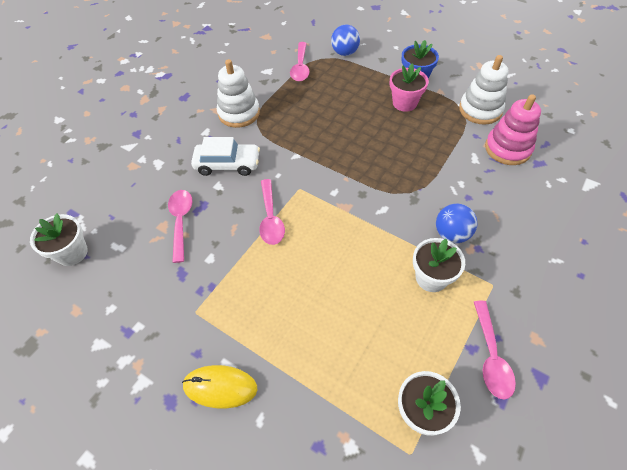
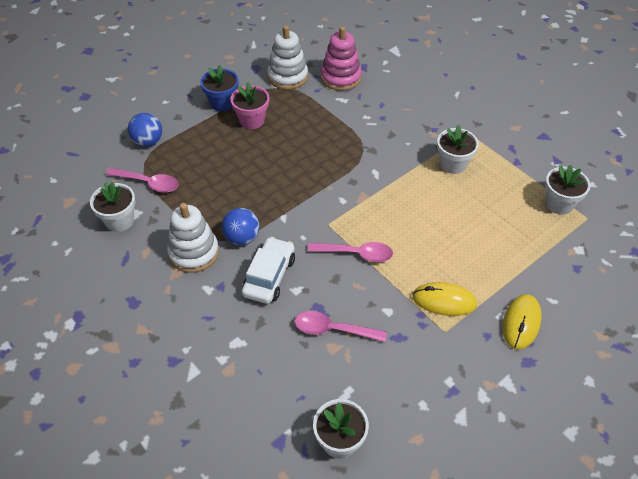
camera: 75 degrees left, 5 degrees down
(232, 304) = (444, 301): none -> yellow mouse
(257, 65) = (119, 220): none -> white flower pot
(451, 234) = (416, 139): blue ball -> blue ball (242, 238)
(491, 356) = (524, 154): pink spoon -> none

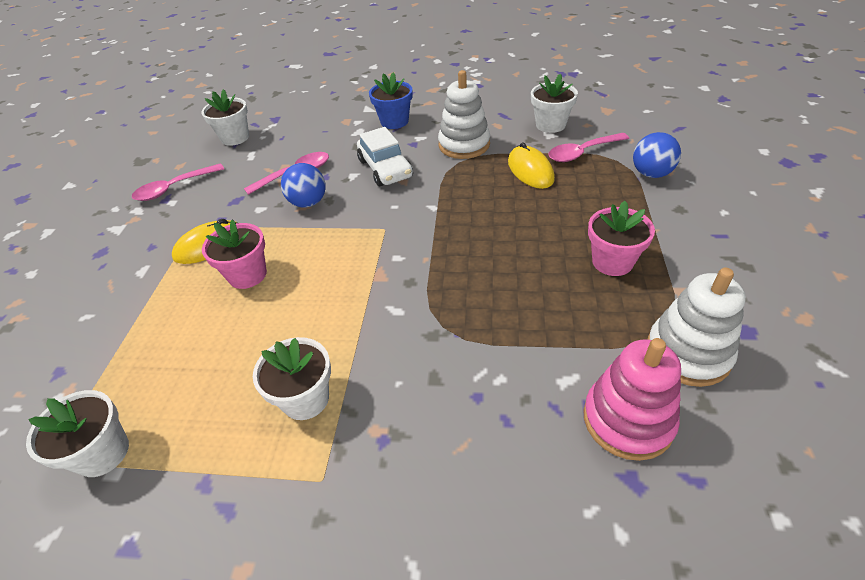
camera: 140 degrees right, 5 degrees down
(222, 103) = (677, 255): blue flower pot -> blue flower pot (394, 121)
(242, 238) = (444, 173): blue ball -> blue ball (308, 203)
(356, 254) = (329, 226): pink spoon -> pink spoon (174, 188)
(435, 255) = (247, 275): none -> pink flower pot
(521, 323) = (117, 276): yellow mouse -> yellow mouse (530, 170)

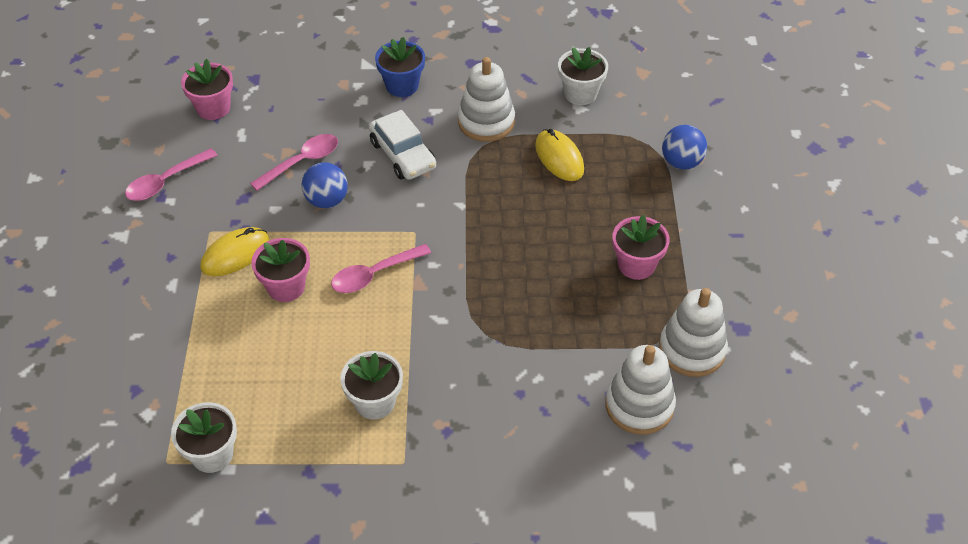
camera: 10 degrees left, 5 degrees up
(235, 138) = (213, 108): white flower pot -> pink flower pot
(582, 153) = (613, 134): pink spoon -> pink spoon (374, 274)
(627, 420) = (639, 405): pink stacking toy -> white stacking toy

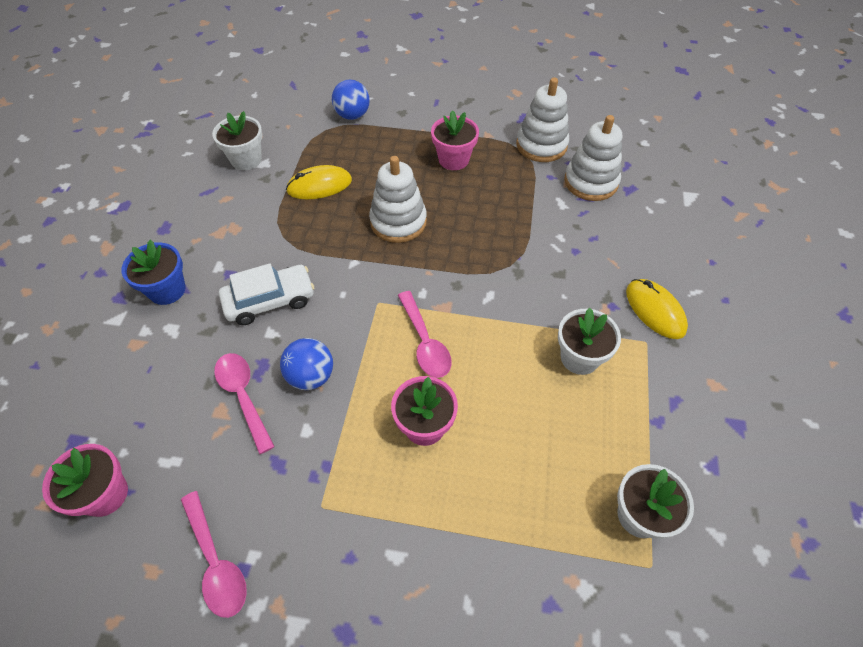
camera: 80 degrees left, 5 degrees up
(235, 254) = (364, 478): yellow mouse -> yellow mouse (655, 310)
(486, 122) = (252, 229): white stacking toy -> white stacking toy (398, 222)

